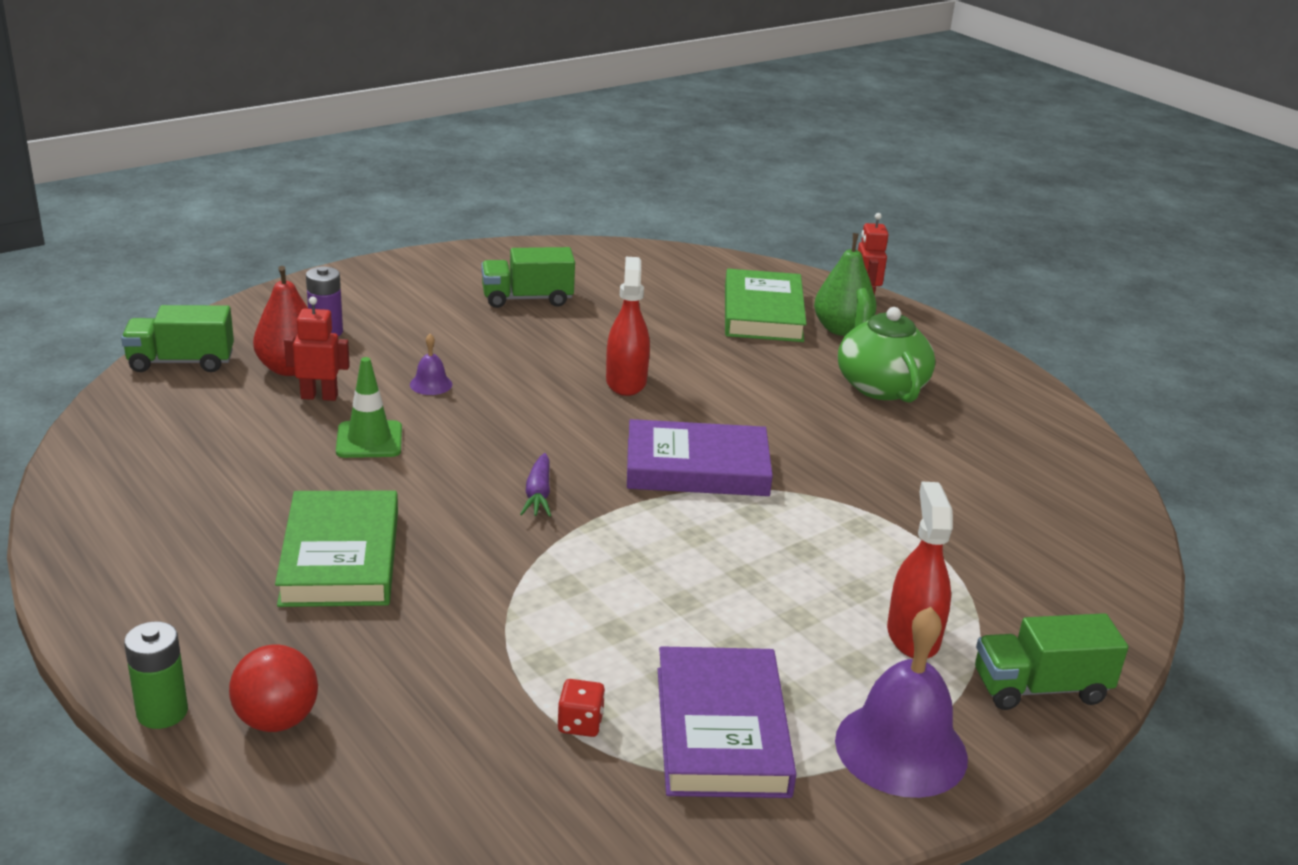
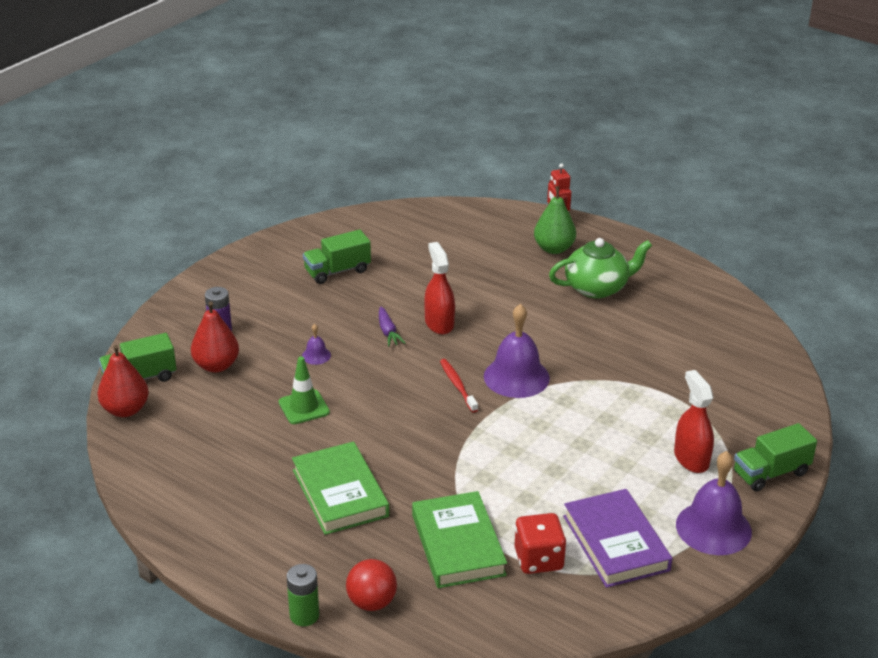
camera: 15 degrees left, 5 degrees up
(133, 393) = (125, 410): none -> red pear
(319, 396) = (250, 382): red robot -> none
(538, 494) = (432, 420): purple carrot -> purple carrot (388, 332)
(580, 724) = (538, 559): red dice -> red dice, size x1.81
(604, 460) = (457, 386): none -> red toothbrush
(697, 467) = (516, 377): purple book -> purple bell
(762, 313) = (497, 247): green book -> green book (457, 545)
(880, 385) = (597, 288): green teapot -> green teapot turned 105 degrees clockwise

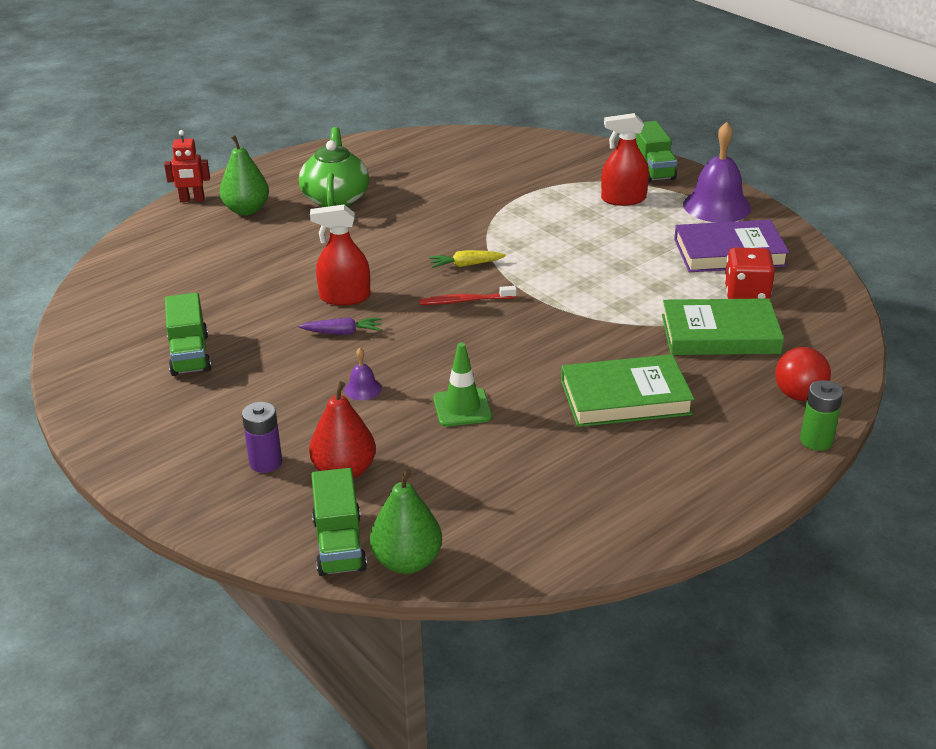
camera: 75 degrees left, 0 degrees up
(125, 410) = (407, 561): red pear -> green pear
(516, 377) = (466, 265): purple bell -> yellow carrot

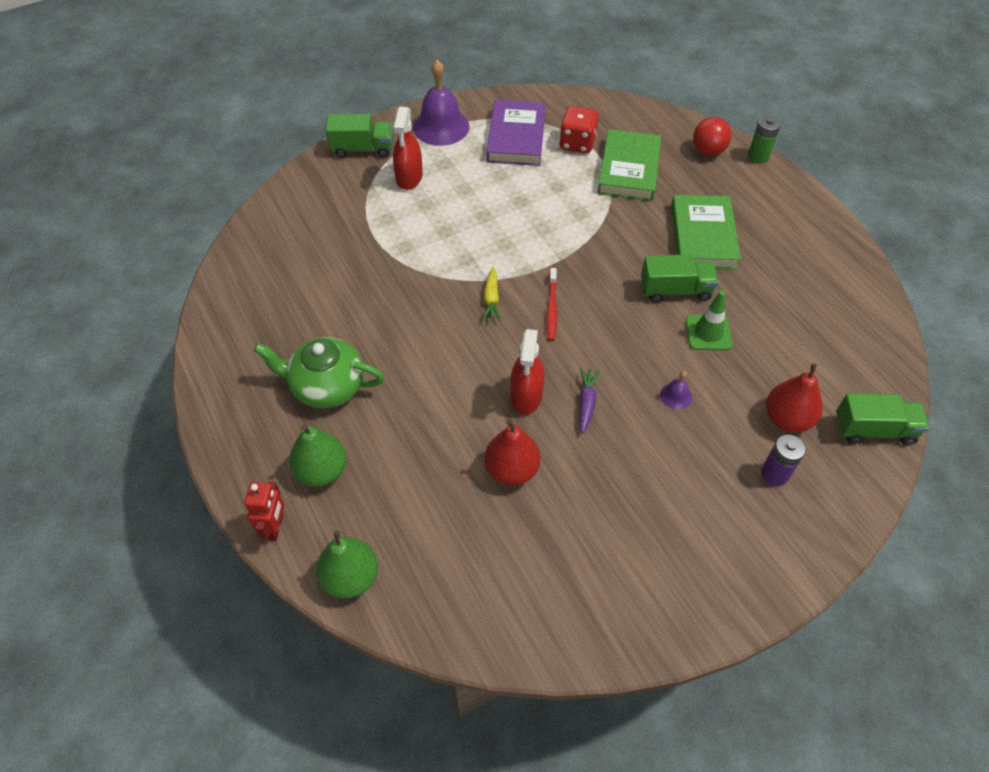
camera: 80 degrees left, 20 degrees up
(189, 354) = (604, 532): green truck -> green truck (675, 290)
(256, 298) = (511, 470): none -> red pear
(407, 561) = (889, 390): green pear -> green pear (351, 577)

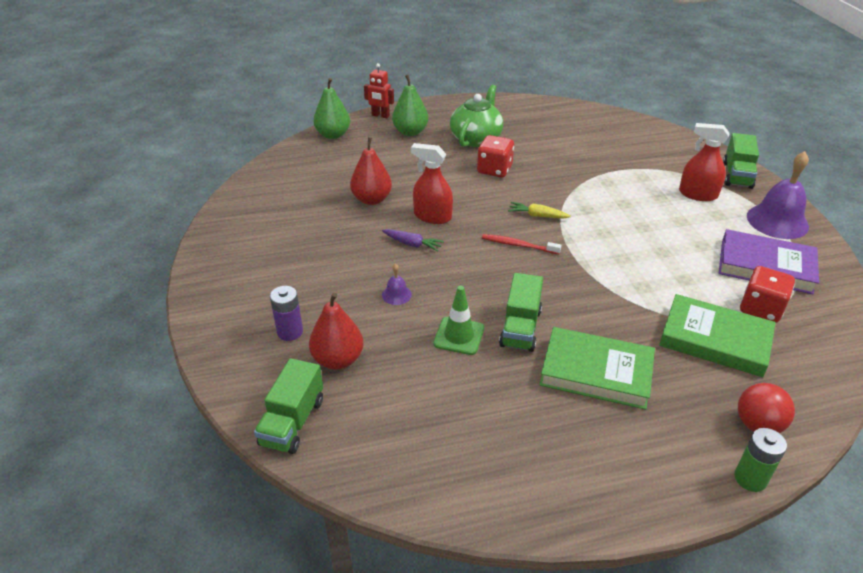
camera: 105 degrees right, 15 degrees down
(404, 353) = (494, 170): none -> red dice

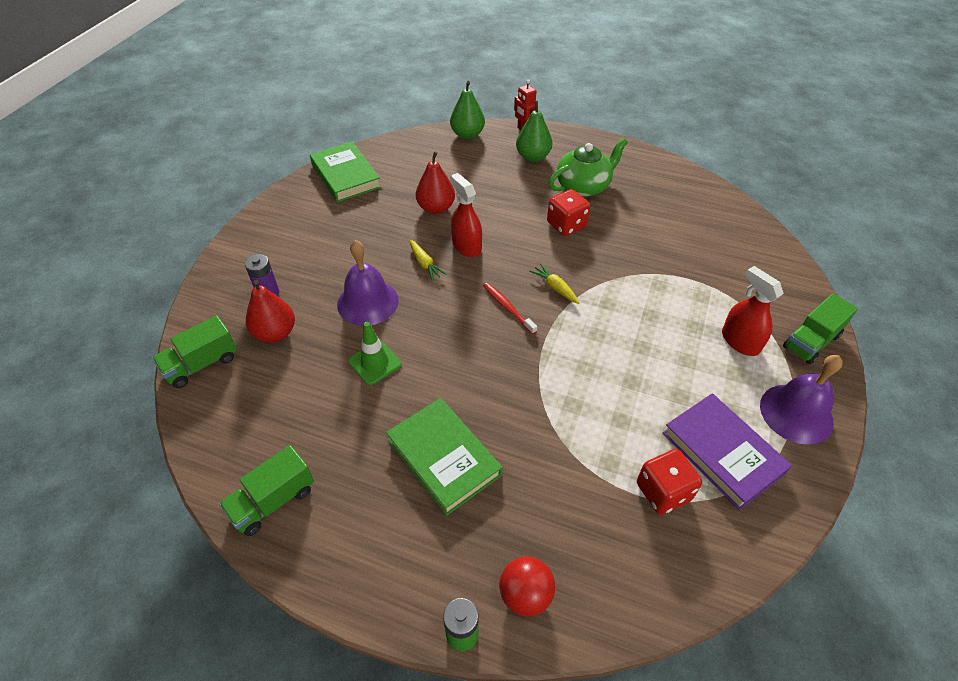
camera: 35 degrees right, 10 degrees up
(396, 295) = (368, 302): purple bell -> purple bell, size x2.23
(412, 244) = (425, 264): purple carrot -> yellow carrot
(520, 328) = (427, 383): green truck -> green truck (273, 501)
(715, 340) = (580, 493): green book -> green book (345, 176)

